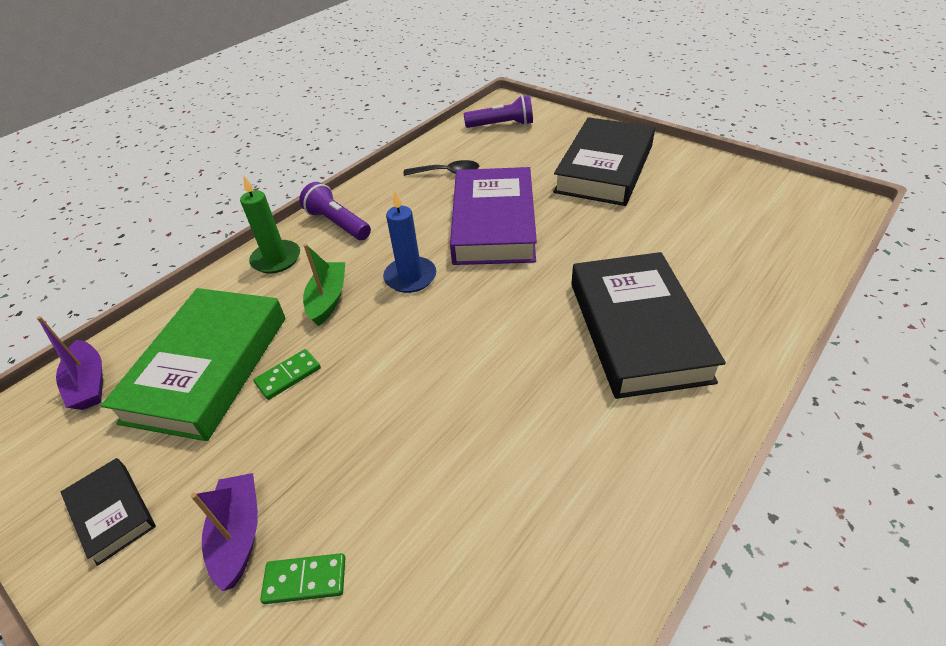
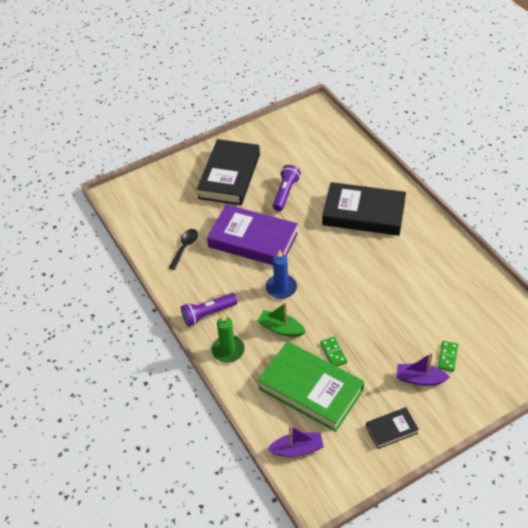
camera: 70 degrees left, 5 degrees up
(502, 125) = (144, 205): purple flashlight -> purple flashlight (285, 193)
(604, 168) = (229, 176): black book -> black book turned 60 degrees clockwise

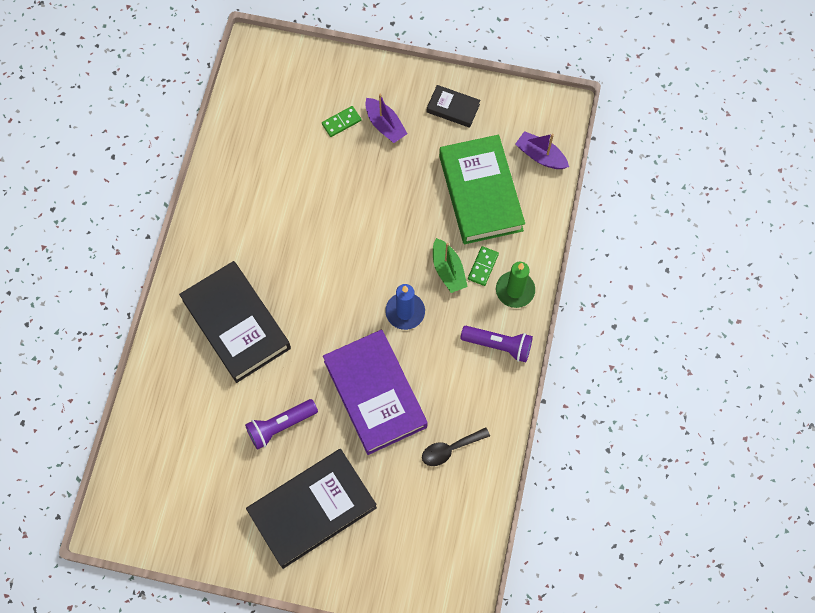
camera: 140 degrees left, 20 degrees up
(333, 353) = (428, 207): green domino -> green domino (483, 266)

